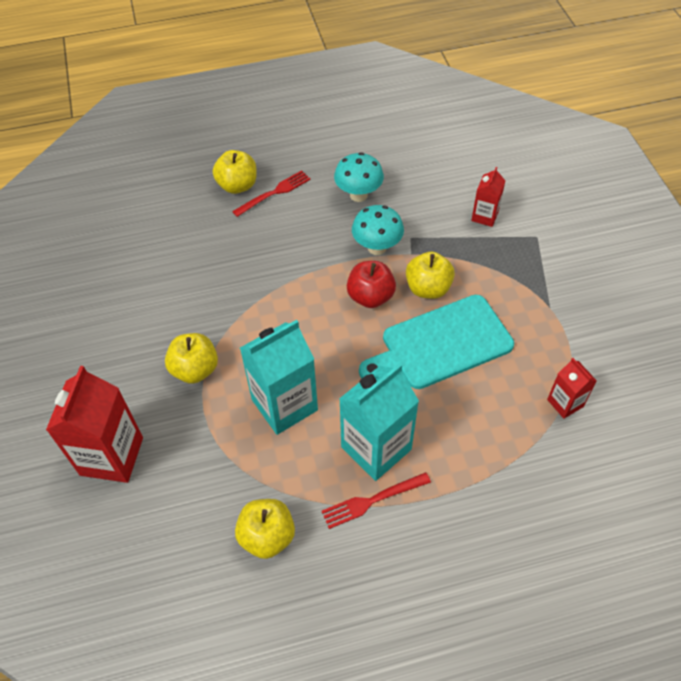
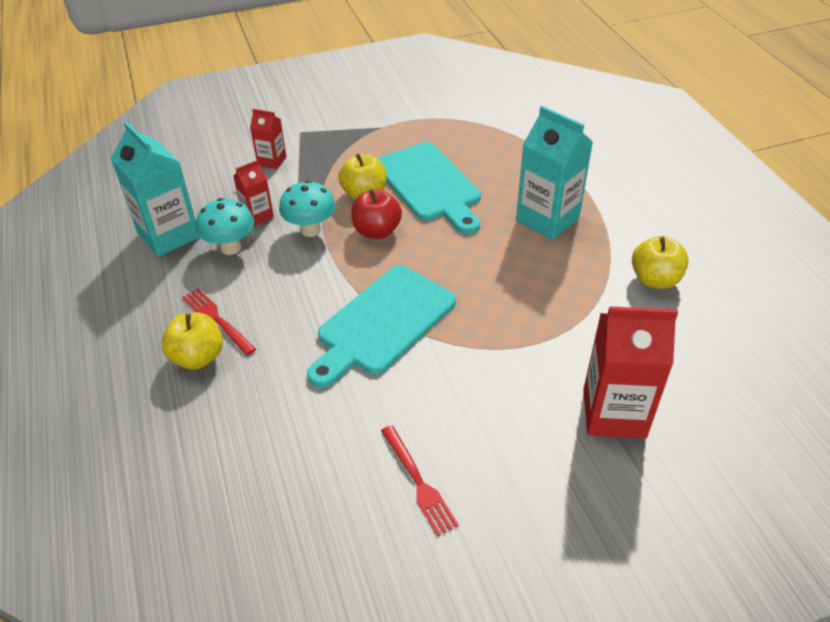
camera: 95 degrees left, 10 degrees down
(195, 369) = (488, 357): yellow apple -> none
(250, 297) = (383, 323): none -> turquoise cutting board
(284, 405) = (516, 281): turquoise carton -> turquoise carton (168, 235)
(372, 501) = (598, 219): red fork -> red fork (419, 483)
(565, 403) = (478, 122): red carton -> red carton (257, 215)

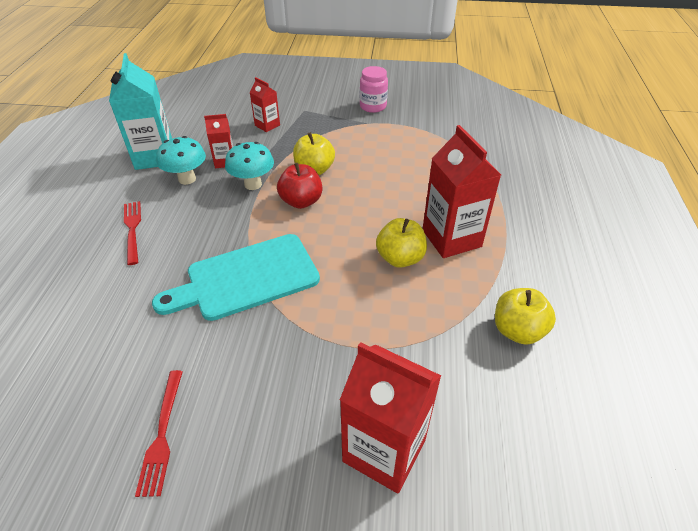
camera: 25 degrees right, 0 degrees up
(198, 357) = (96, 253): yellow apple -> yellow apple (400, 258)
(373, 107) = (373, 106): none -> pink jar
(429, 185) = (371, 178): turquoise cutting board -> none
(547, 219) = (451, 238): turquoise carton -> red carton

